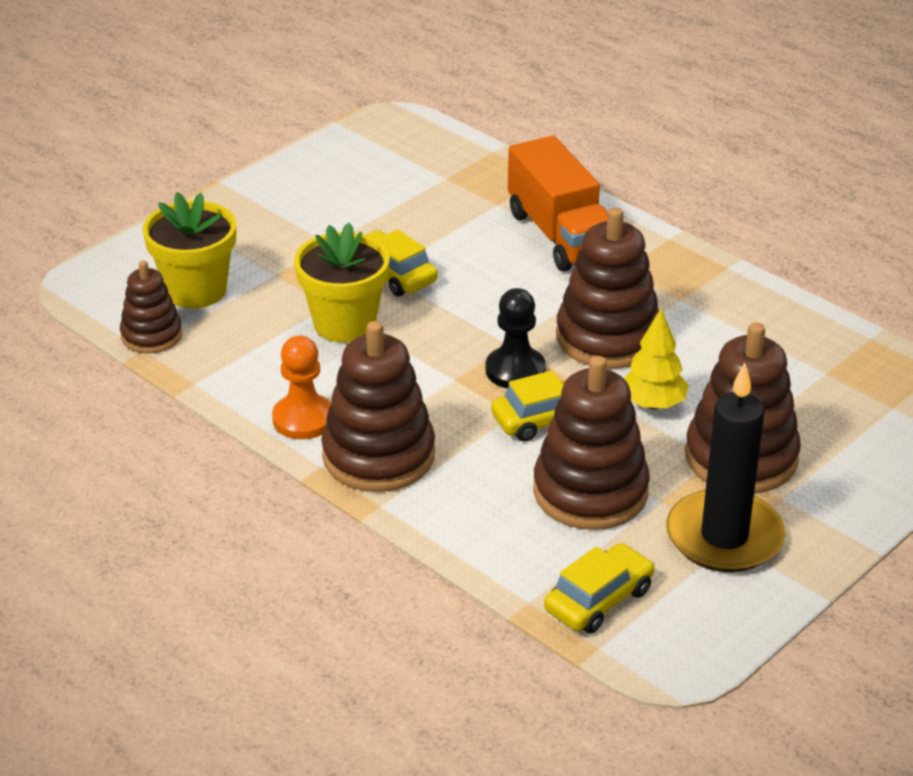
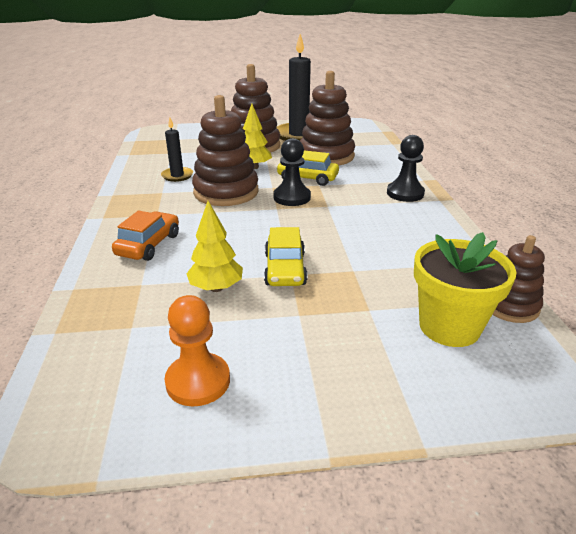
camera: 140 degrees left, 5 degrees down
(303, 419) = (431, 219): orange pawn -> orange pawn (198, 381)
(344, 323) = (355, 254): yellow flower pot -> none
(378, 456) = (405, 193): brown stacking toy -> black pawn
(428, 230) = (216, 288): none -> yellow tree
(560, 235) = (149, 245): orange truck -> orange car
(599, 600) = (366, 137): yellow car -> none
(719, 333) = (177, 176): none -> black candle

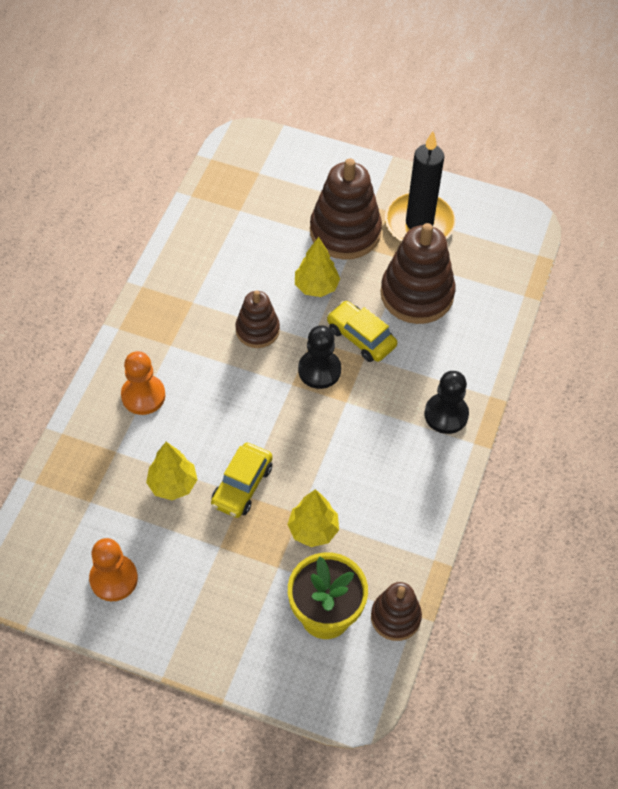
camera: 25 degrees right, 25 degrees up
(149, 245) = (143, 396): orange car -> orange pawn
(177, 176) = (223, 272): black candle -> none
(226, 192) = (257, 330): brown stacking toy -> brown stacking toy, size x0.59
(375, 276) = (313, 530): none -> yellow tree

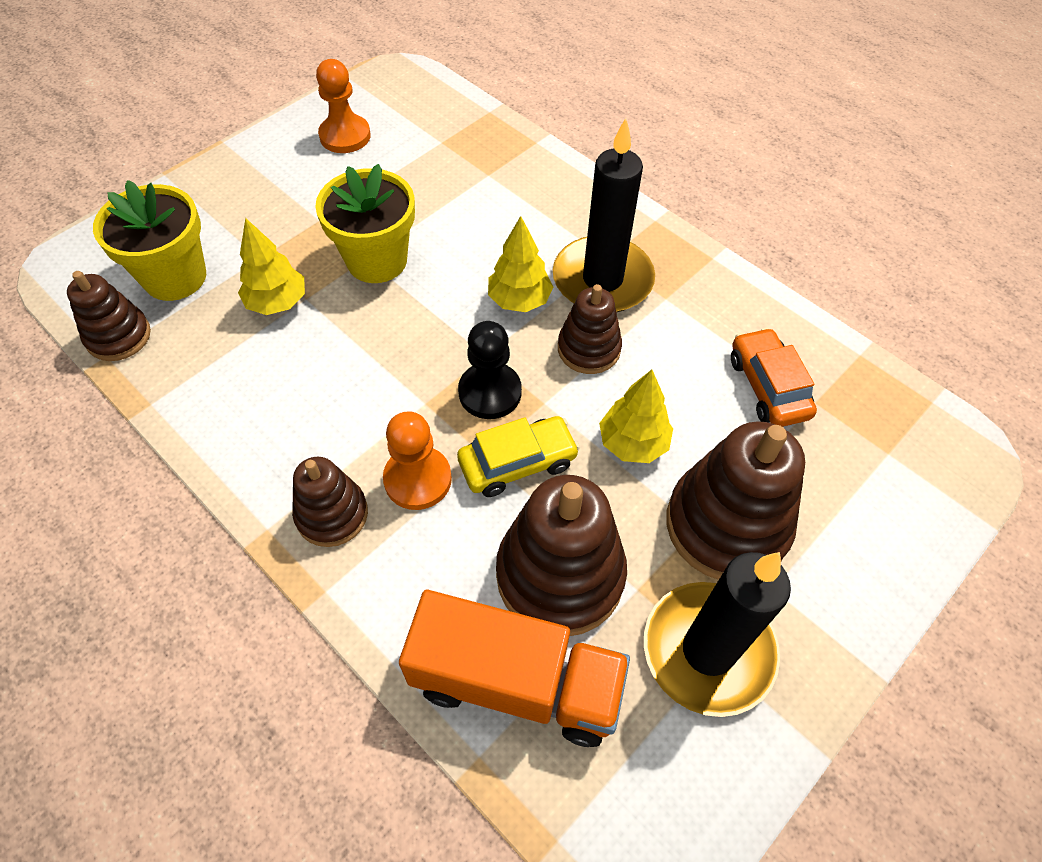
camera: 115 degrees right, 0 degrees up
(143, 396) = (547, 214): orange pawn -> orange pawn (417, 479)
(172, 484) = (418, 205): yellow tree -> yellow tree (519, 300)
(193, 341) = (602, 279): none -> black candle
(240, 234) = (768, 387): none -> orange car
(242, 486) = (377, 260): yellow car -> yellow flower pot
(446, 414) = (332, 514): black pawn -> brown stacking toy
(482, 293) = (516, 682): none -> orange truck

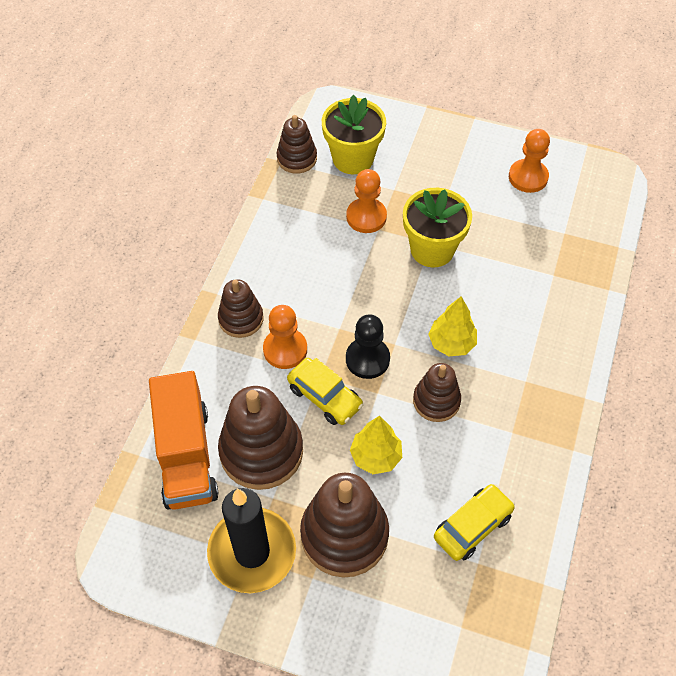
camera: 65 degrees right, 0 degrees up
(277, 302) = (366, 217): yellow tree -> orange pawn
(602, 279) = (503, 385): black candle -> none
(768, 387) = (472, 526): orange car -> yellow car

